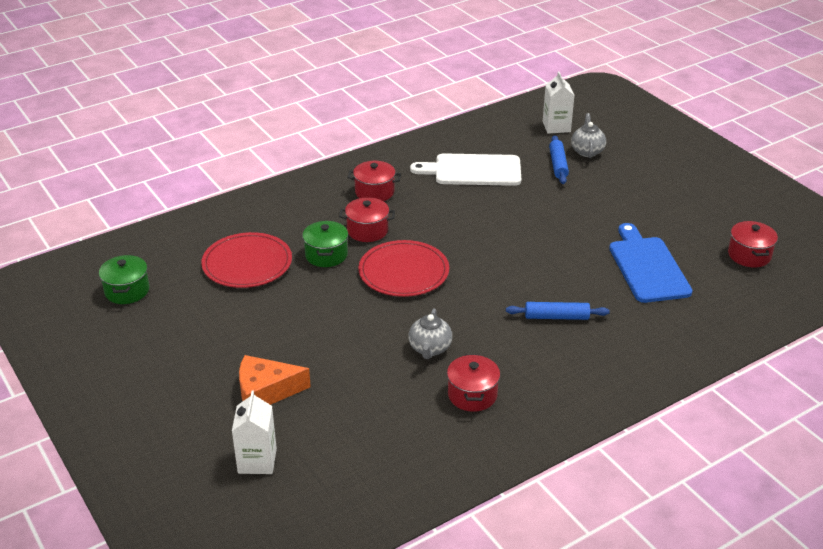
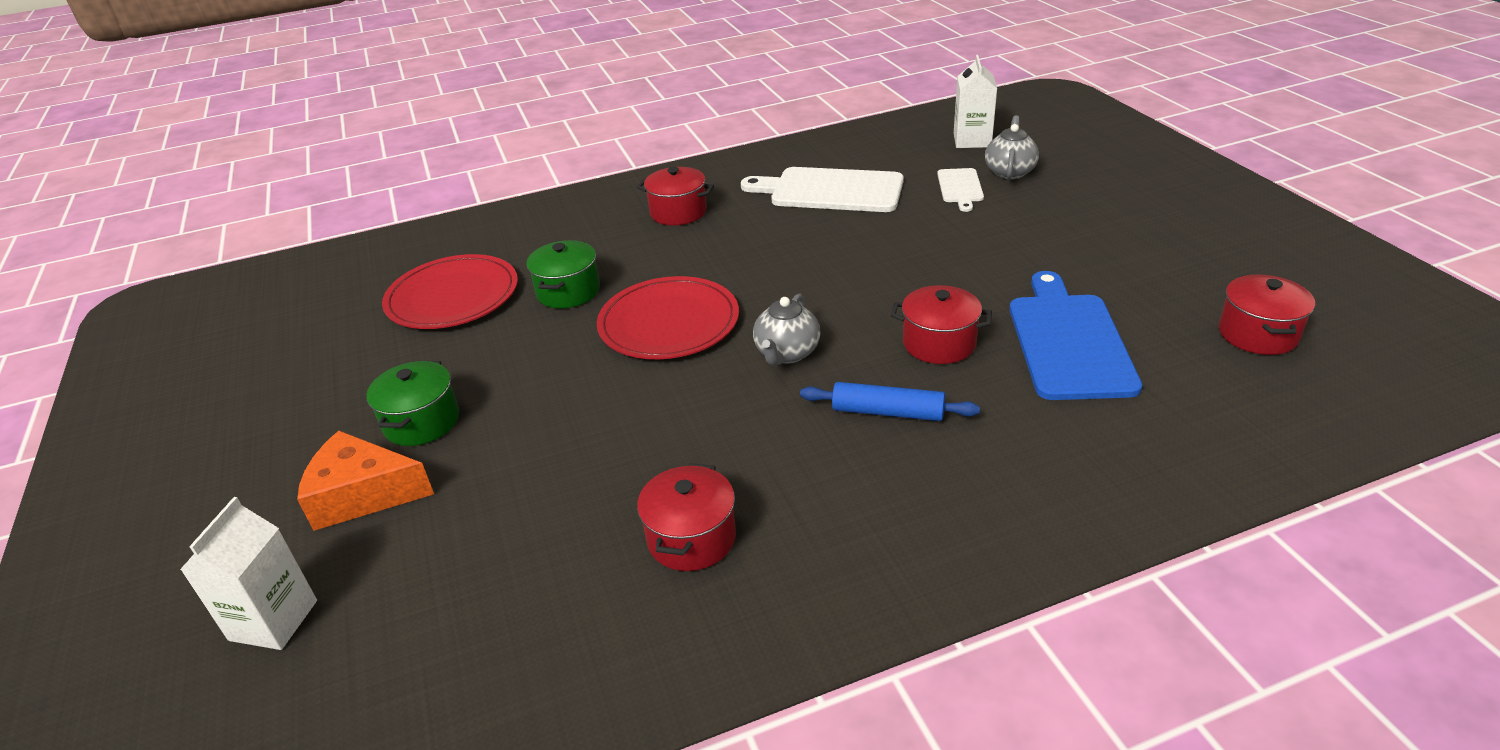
camera: 15 degrees right, 0 degrees up
(127, 291) = (271, 323): green pot -> green pot (422, 422)
(367, 230) = (643, 262): red pot -> red pot (939, 343)
(430, 349) = (655, 448): grey teapot -> grey teapot (787, 353)
(558, 165) = (960, 187): blue rolling pin -> white cutting board

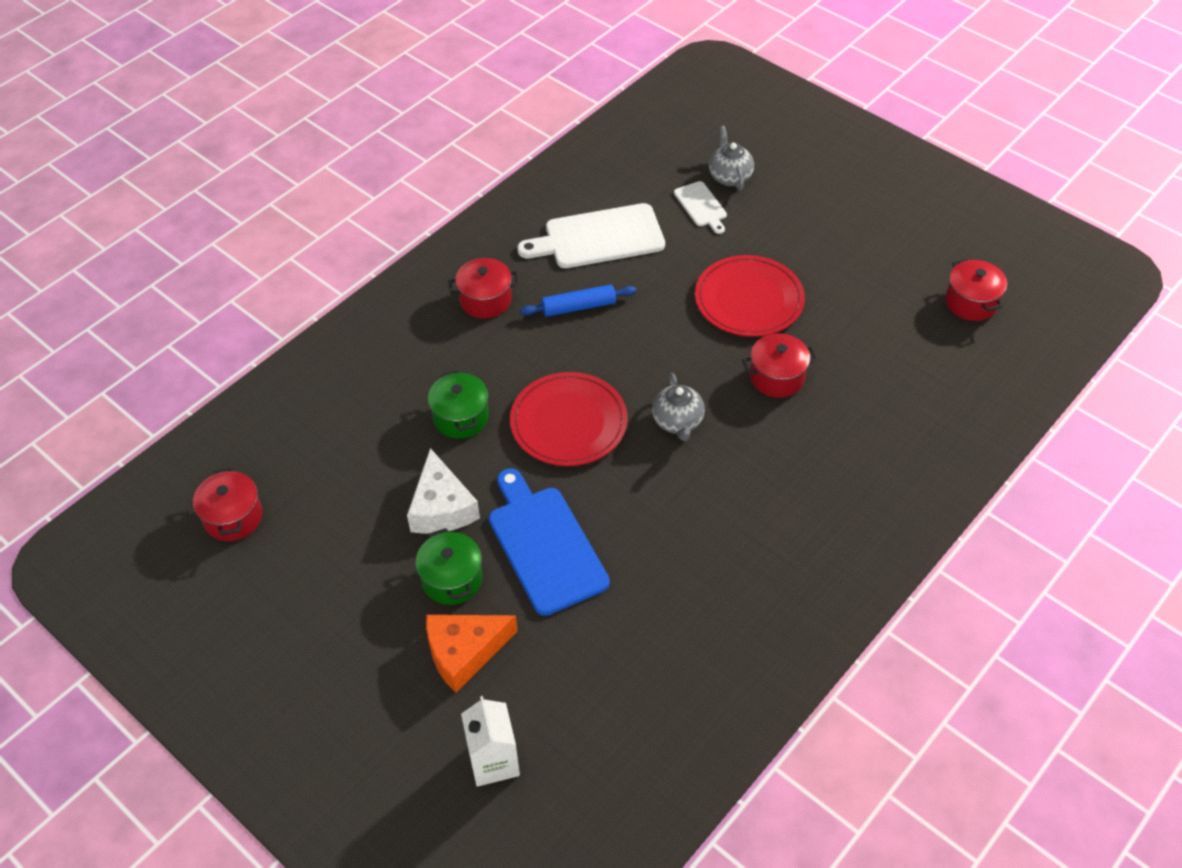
camera: 30 degrees left, 15 degrees up
(452, 297) = (363, 455): red plate -> red plate (749, 299)
(476, 357) = (441, 507): none -> white cheese
(691, 538) = (718, 593): red pot -> red pot (233, 517)
(888, 412) = (778, 450): blue rolling pin -> blue rolling pin (578, 307)
(972, 140) = (678, 143): white carton -> none
(1069, 341) = (860, 347): blue cutting board -> blue cutting board (545, 545)

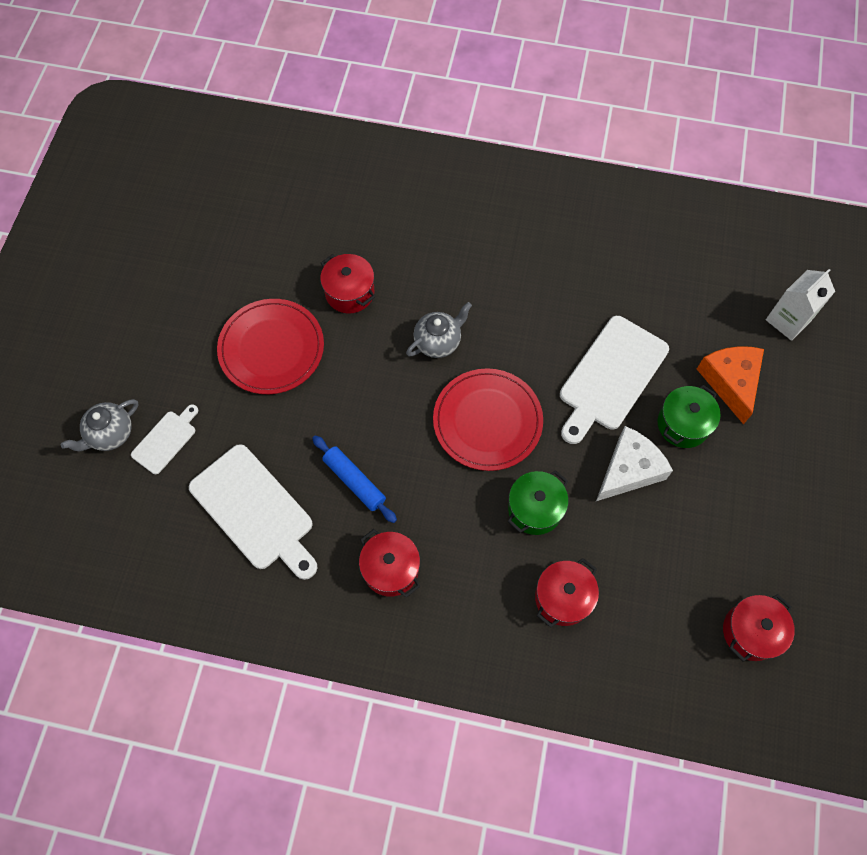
camera: 120 degrees left, 15 degrees up
(464, 652) = (730, 382): orange cheese -> orange cheese turned 135 degrees counterclockwise
(545, 545) = (610, 377): blue cutting board -> white cutting board
(971, 302) = (191, 191): red pot -> red pot (563, 598)

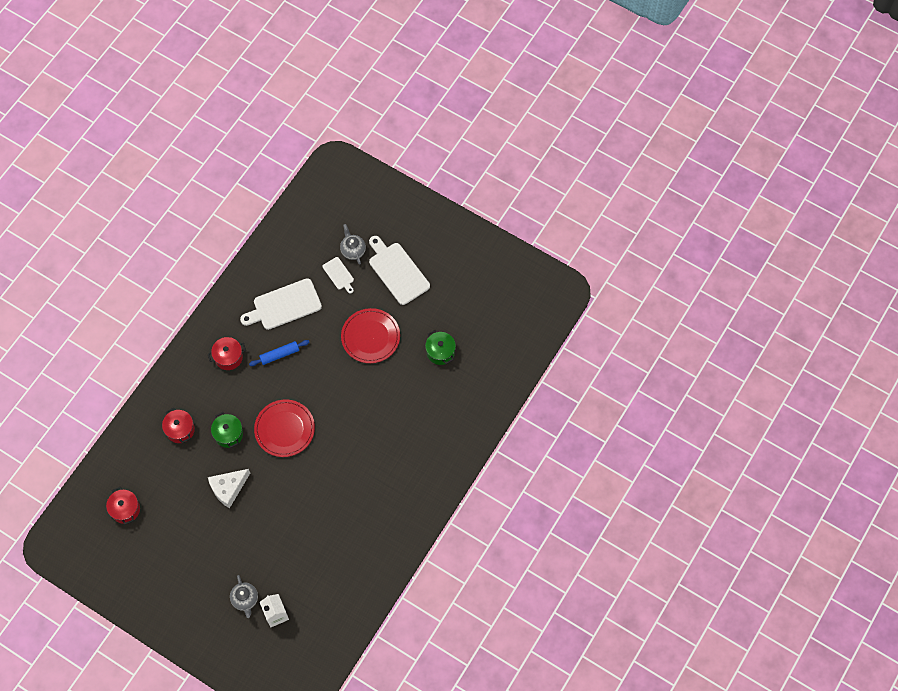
camera: 110 degrees right, 0 degrees up
(349, 292) = (389, 385): red pot -> none
(438, 342) = (340, 421): grey teapot -> grey teapot (245, 599)
(610, 377) = (283, 501): white cutting board -> white cutting board (397, 271)
(629, 470) = (228, 488): white cheese -> white cheese turned 75 degrees clockwise
(683, 424) = (241, 527): green pot -> green pot (440, 352)
(730, 382) = (253, 564): orange cheese -> none

